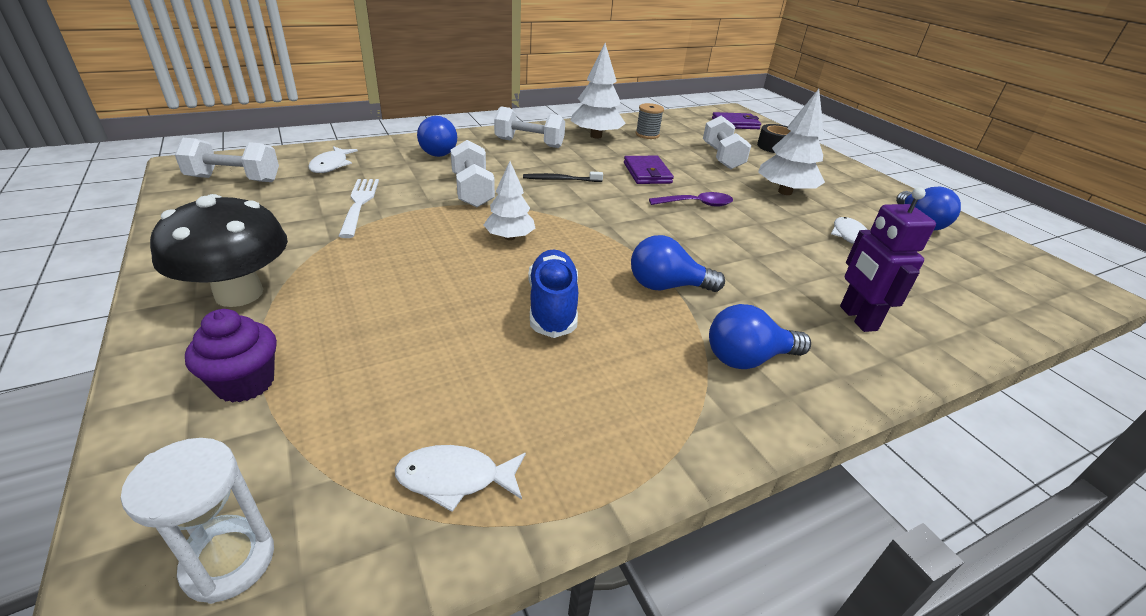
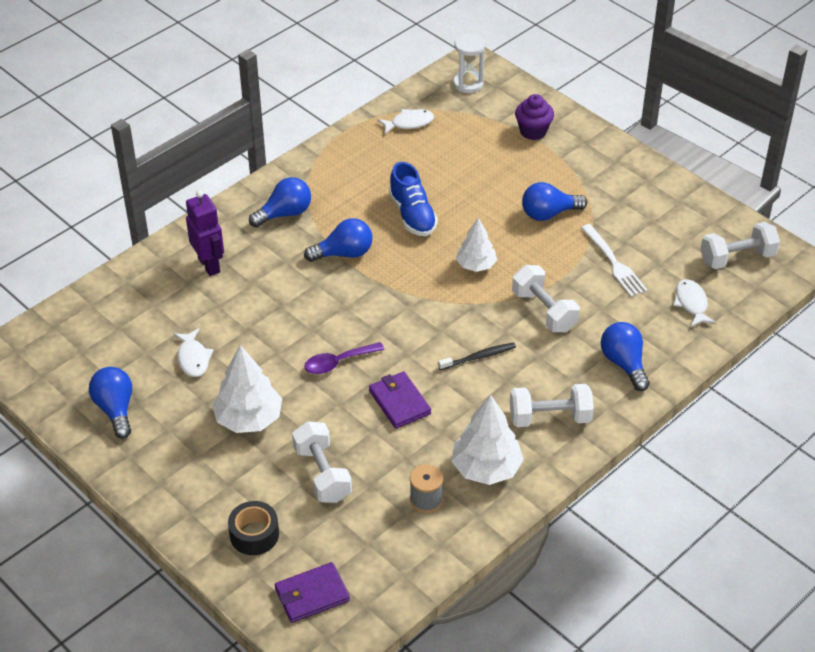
camera: 165 degrees right, 10 degrees up
(239, 293) = (596, 170): black mushroom -> none
(371, 261) = (548, 214): none -> blue light bulb

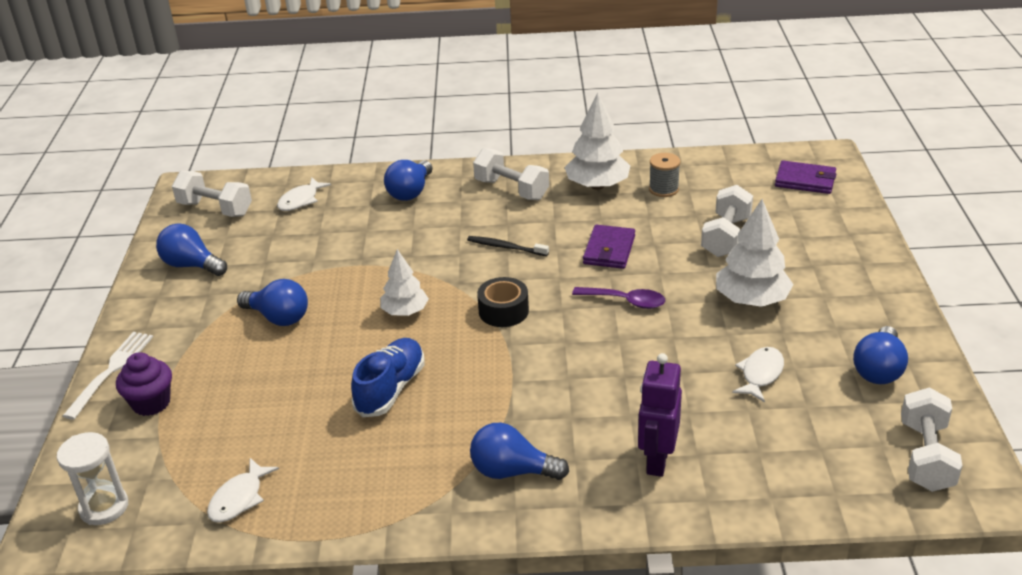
camera: 135 degrees left, 10 degrees down
(254, 534) = (819, 227): black tape -> black tape (503, 311)
(344, 253) = (505, 390): blue light bulb -> blue light bulb (191, 265)
(409, 123) = (239, 498): white fish -> white fish turned 90 degrees counterclockwise
(544, 311) = (408, 250): white dumbbell -> white dumbbell (926, 456)
(614, 263) = (300, 253): white fork -> white fork (111, 371)

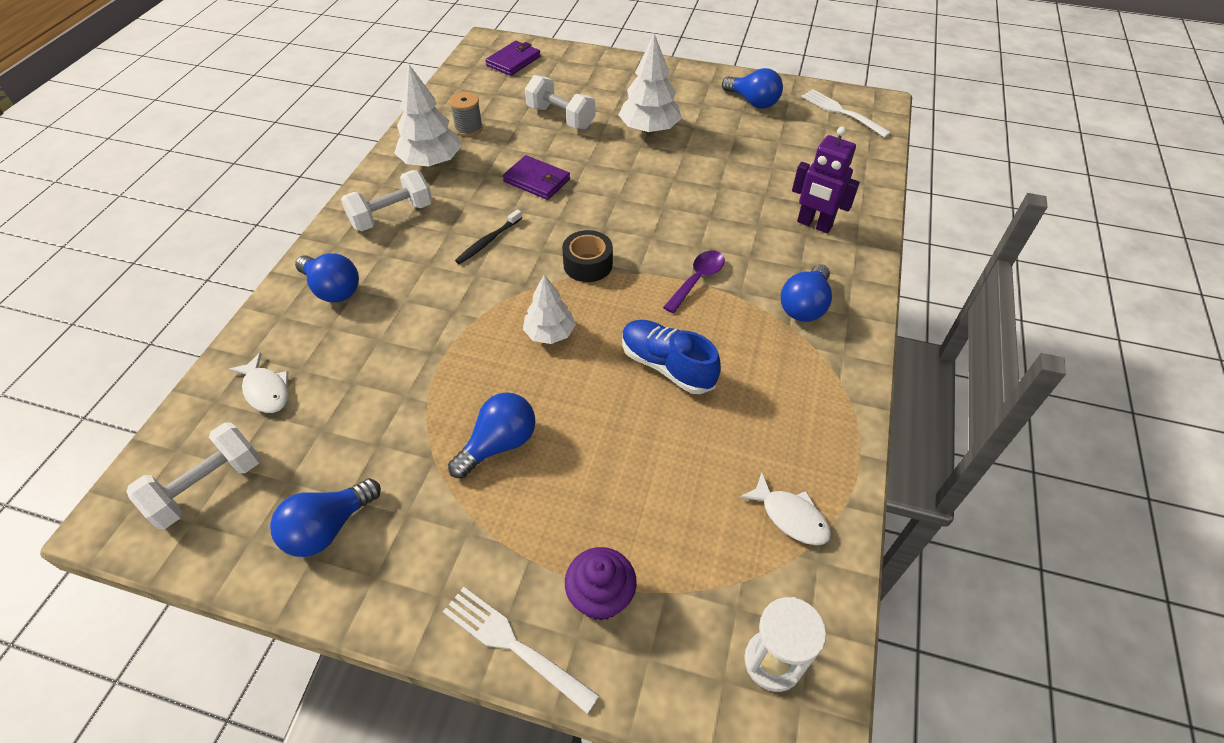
camera: 75 degrees left, 15 degrees up
(625, 301) = (615, 190): purple spoon -> purple spoon (697, 280)
(760, 374) = (737, 150): white fish -> none
(926, 456) = (841, 112): white dumbbell -> white fork

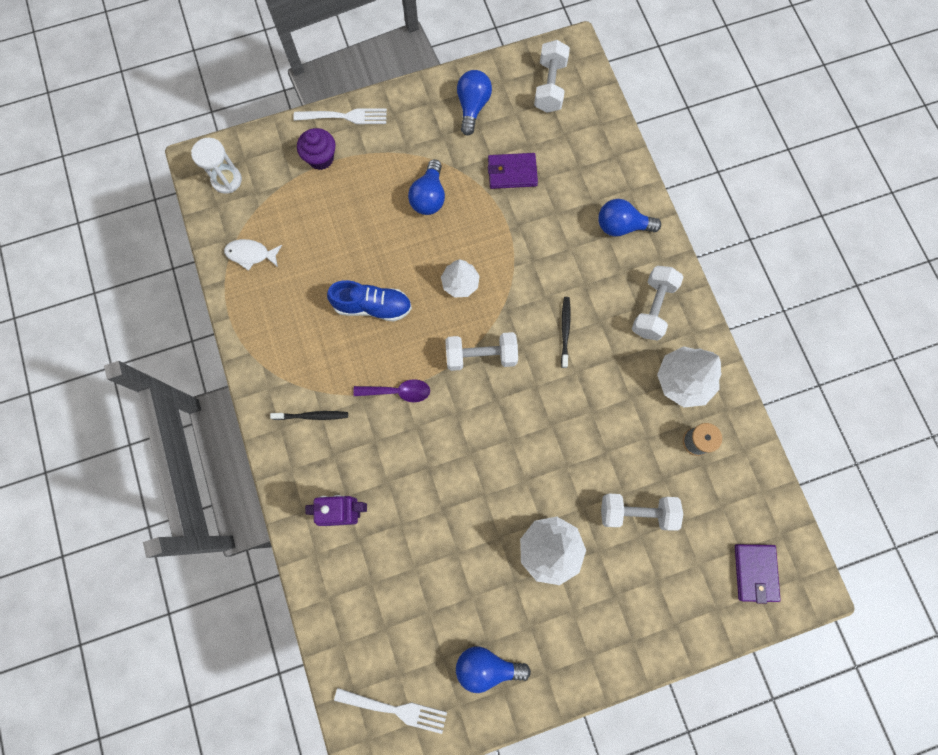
camera: 145 degrees right, 25 degrees up
(266, 390) = (582, 145): white fish -> none
(537, 180) = (586, 416): purple wallet -> purple wallet (512, 172)
(588, 264) = (481, 356): black tape -> white dumbbell
(697, 280) = (398, 392): purple spoon -> purple spoon turned 90 degrees counterclockwise
(804, 306) = (312, 416): blue light bulb -> black toothbrush

